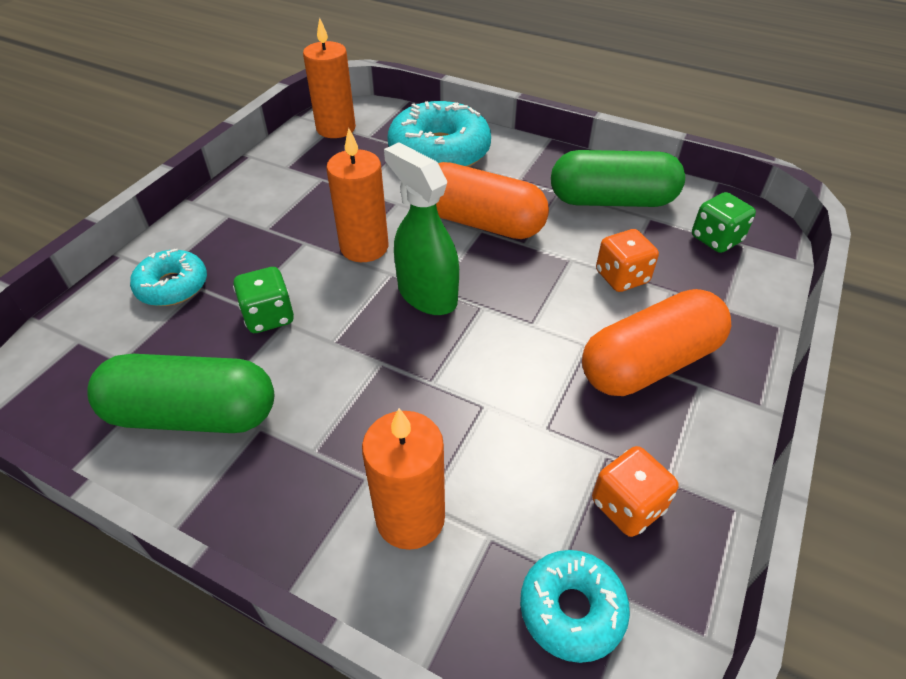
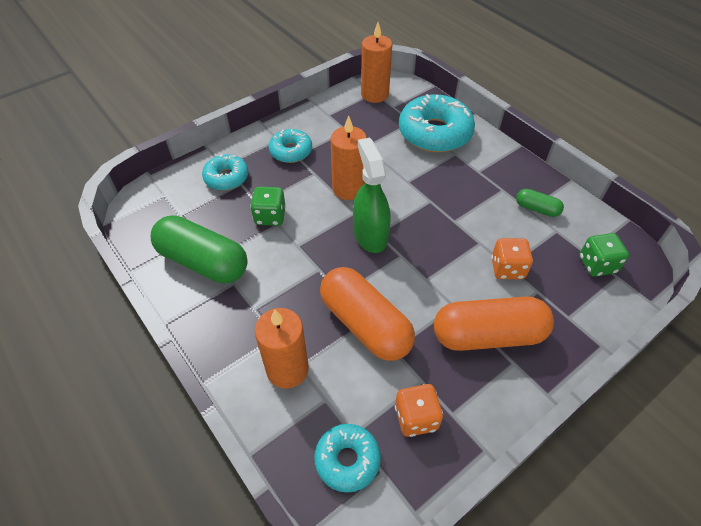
camera: 25 degrees right, 5 degrees up
(255, 225) = (291, 151): none -> turquoise donut
(481, 222) = (433, 195): orange capsule -> orange capsule (365, 324)
(612, 200) = (537, 209): green capsule -> green capsule, size x0.48

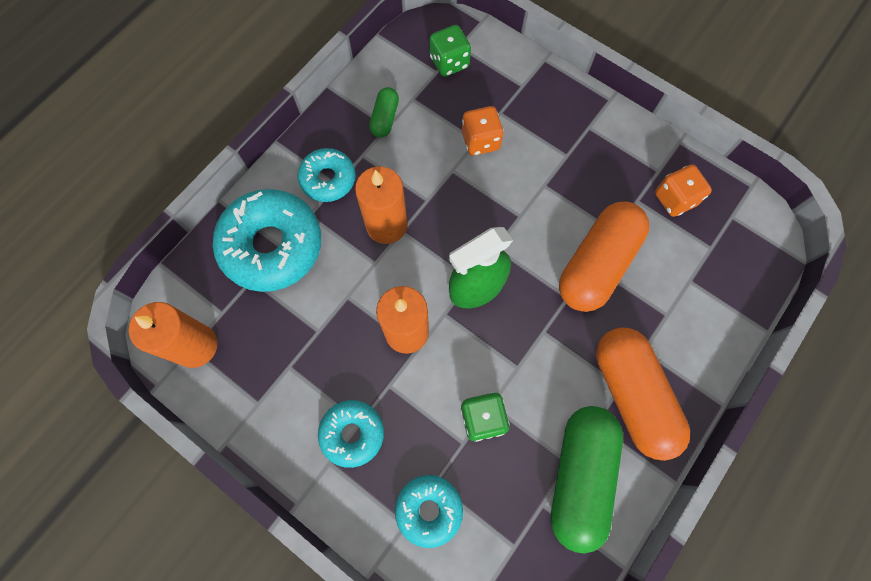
camera: 105 degrees left, 20 degrees up
(287, 369) = (675, 325): orange candle -> orange candle (386, 225)
(347, 460) = (735, 246): turquoise donut -> turquoise donut (328, 179)
(488, 335) = (567, 151): orange capsule -> orange capsule (632, 395)

